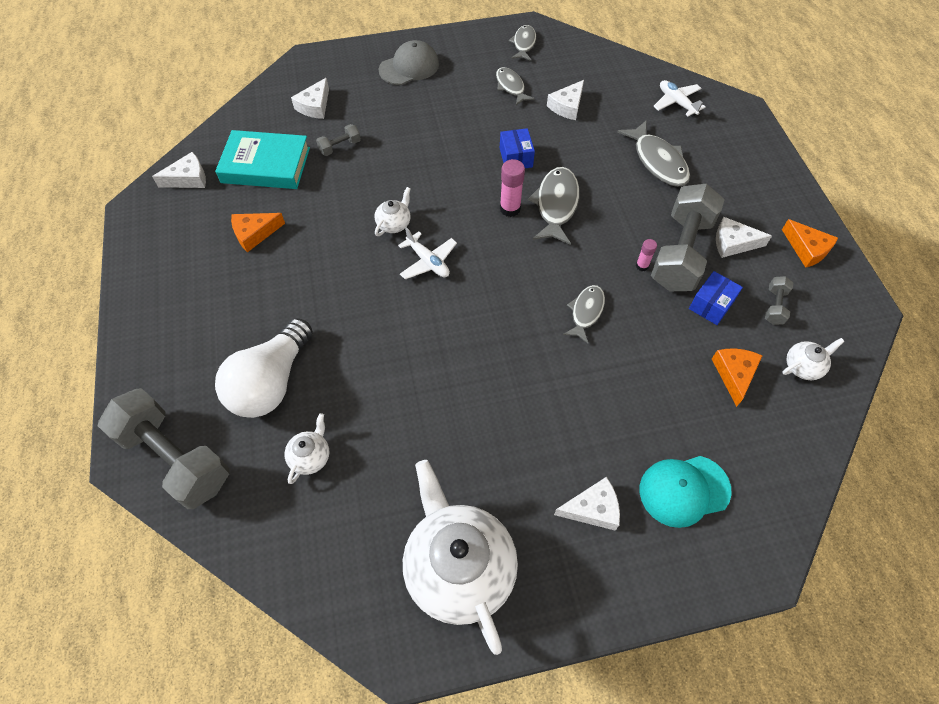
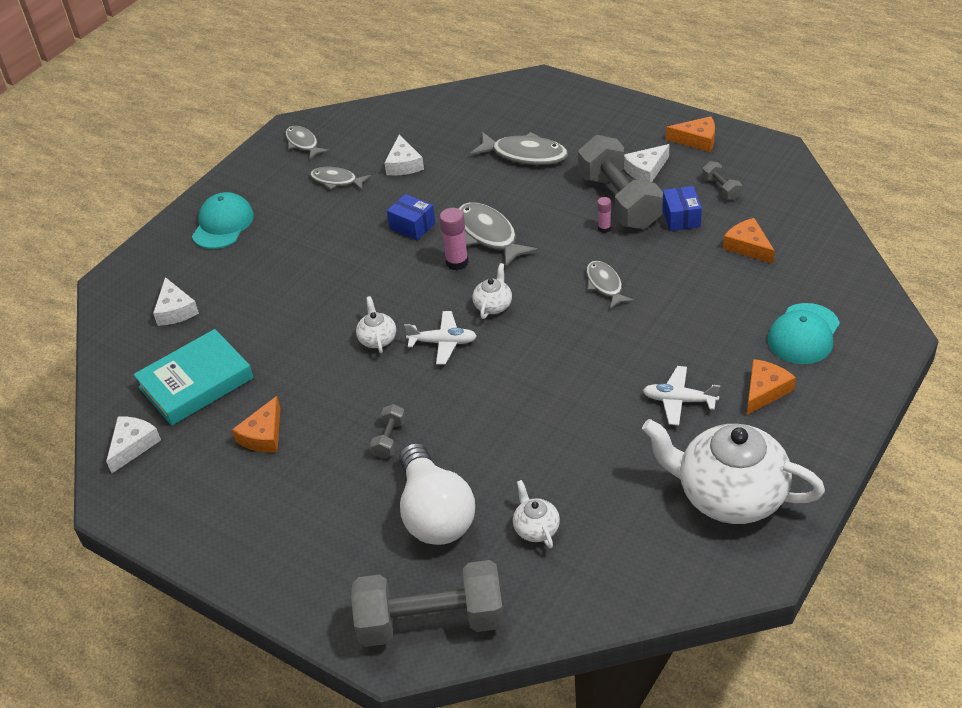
camera: 40 degrees left, 15 degrees down
(340, 147) = (247, 322): grey dumbbell -> grey dumbbell (389, 439)
(409, 67) = (223, 224): grey cap -> turquoise cap
(592, 508) = (765, 391): white cheese -> orange cheese
(676, 103) = (486, 107): white plane -> white plane (679, 400)
(803, 366) = (782, 210): white teapot -> white teapot (493, 305)

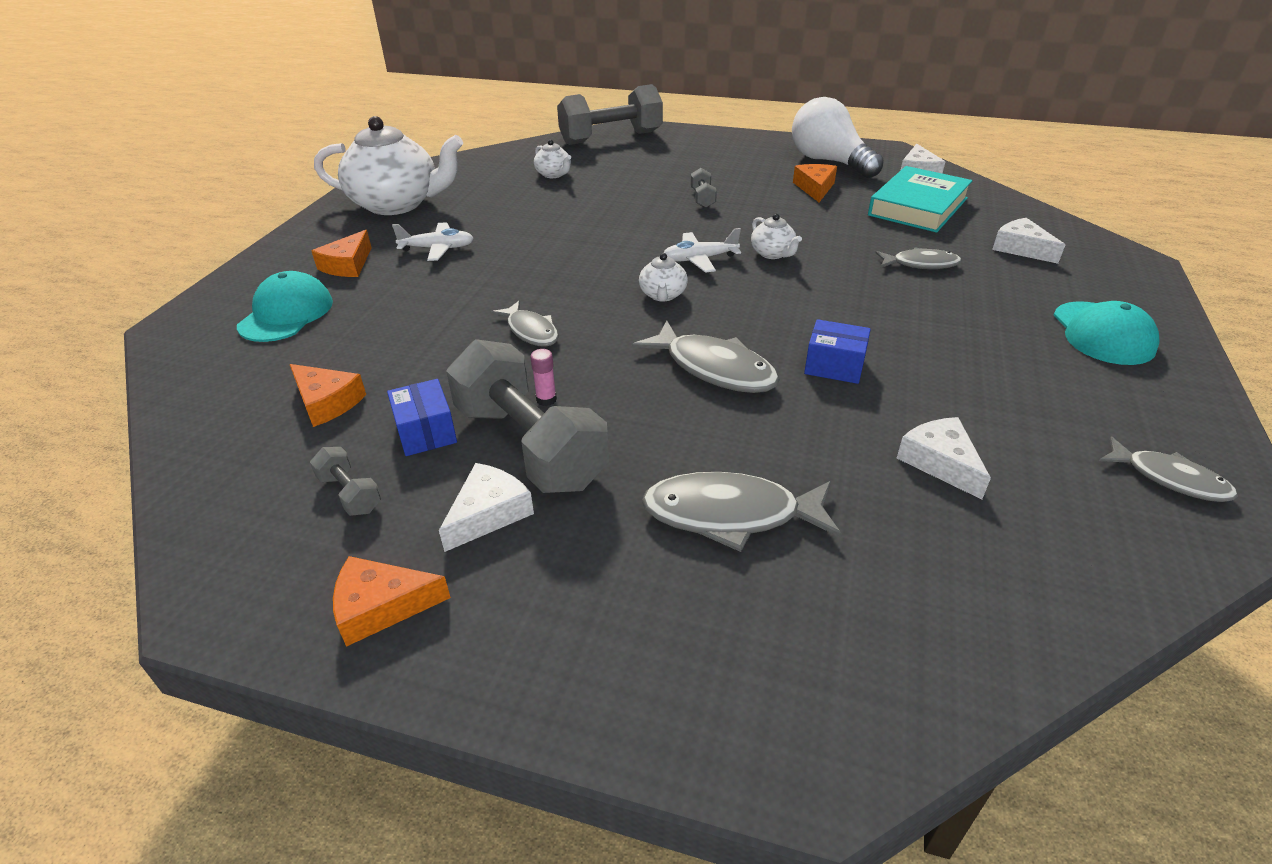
camera: 160 degrees right, 5 degrees down
(336, 181) = (1021, 416): grey fish -> grey fish (921, 264)
(435, 513) = (636, 172): white light bulb -> white light bulb (829, 162)
(457, 262) = (736, 331): pink glue stick -> none

